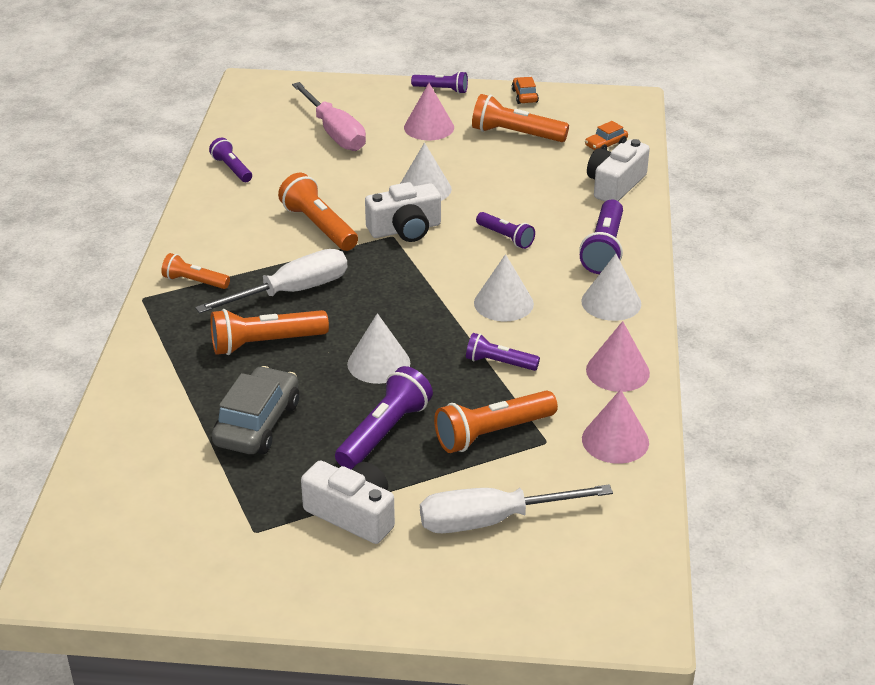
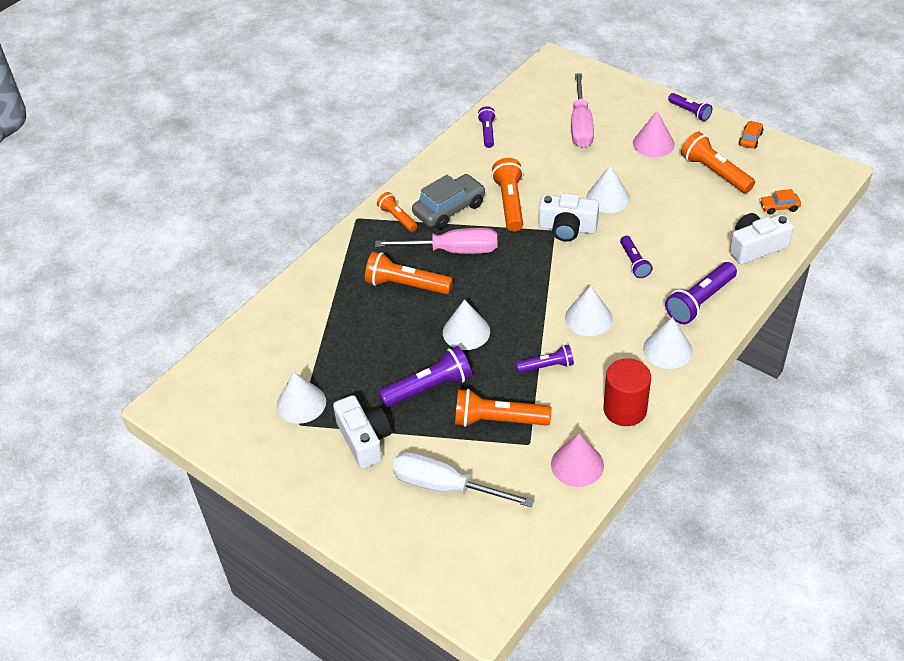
camera: 35 degrees right, 10 degrees up
(238, 509) = (301, 403): none -> white cone
(257, 424) = (357, 345): grey car -> grey car (449, 209)
(292, 291) = (453, 250): white screwdriver -> pink screwdriver
(499, 363) = (546, 366): purple flashlight -> purple flashlight turned 120 degrees clockwise
(617, 371) = (625, 409): pink cone -> red cylinder

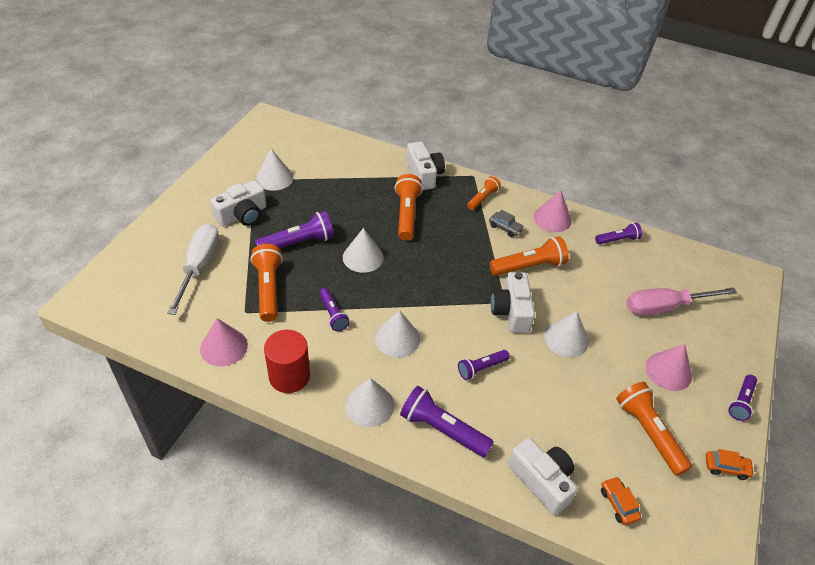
camera: 70 degrees right, 0 degrees up
(340, 260) = (424, 174): none -> white camera
(429, 387) = (298, 243): purple flashlight -> purple flashlight turned 75 degrees counterclockwise
(445, 171) = (552, 219): none -> pink cone
(449, 209) = (505, 228): grey car -> grey car, size x0.51
(453, 250) = (455, 237): pink screwdriver -> none
(715, 173) = (648, 433): orange flashlight -> orange flashlight turned 60 degrees counterclockwise

